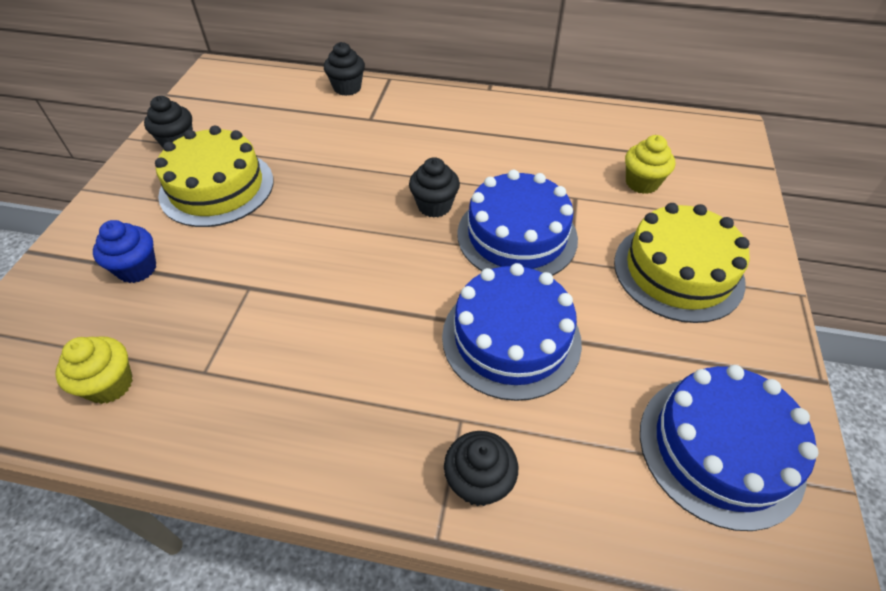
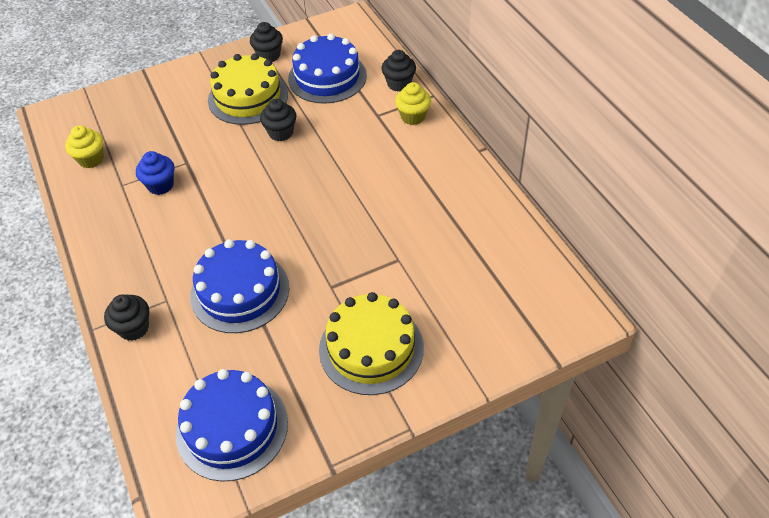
camera: 55 degrees right, 0 degrees up
(137, 269) = (164, 114): blue cupcake -> blue cupcake (160, 185)
(434, 206) = (321, 196): black cupcake -> black cupcake (281, 133)
(517, 236) = (330, 249): blue cake -> blue cake (327, 77)
(642, 183) = (452, 288): yellow cupcake -> yellow cupcake (413, 117)

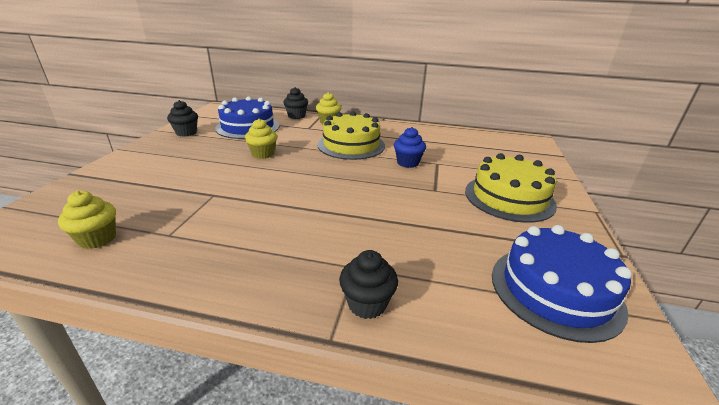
camera: 55 degrees left, 20 degrees down
(160, 185) = (213, 215): blue cupcake -> blue cupcake (408, 163)
(240, 291) = (394, 225): blue cake -> none
(248, 97) = (205, 151): yellow cake -> yellow cake (351, 145)
(281, 133) = (263, 154): black cupcake -> yellow cupcake

